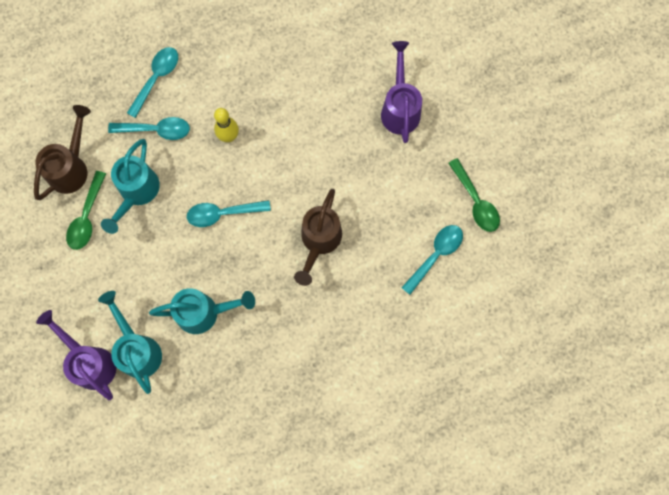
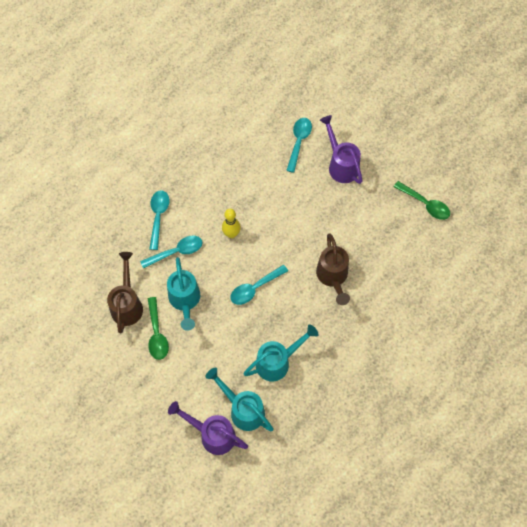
camera: 25 degrees left, 10 degrees down
(436, 255) = (417, 251): turquoise spoon -> turquoise spoon (299, 142)

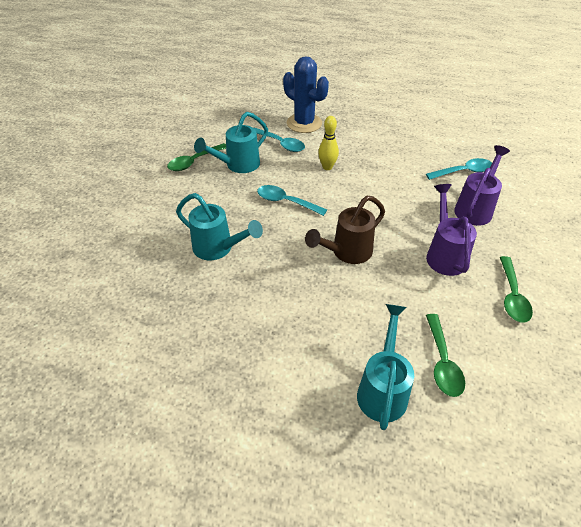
camera: 60 degrees right, 20 degrees down
(127, 304) = (211, 137): brown watering can -> none
(158, 216) = (304, 123): turquoise spoon -> blue cactus
(212, 434) = (111, 232): purple watering can -> purple watering can (444, 254)
(242, 409) = (149, 243): turquoise watering can -> turquoise watering can (383, 388)
(448, 279) = (442, 362): none -> green spoon

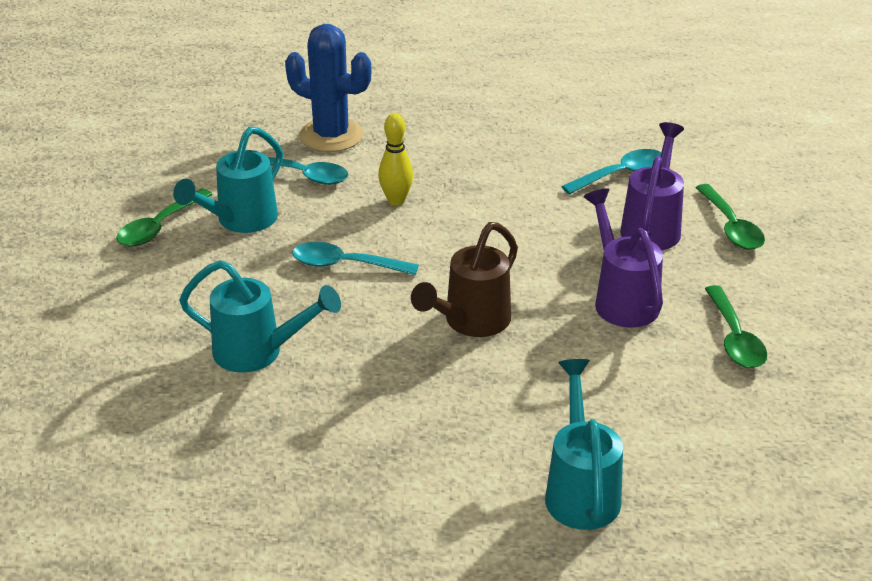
camera: 15 degrees left, 10 degrees down
(442, 362) = (656, 441): green spoon -> green spoon (731, 227)

